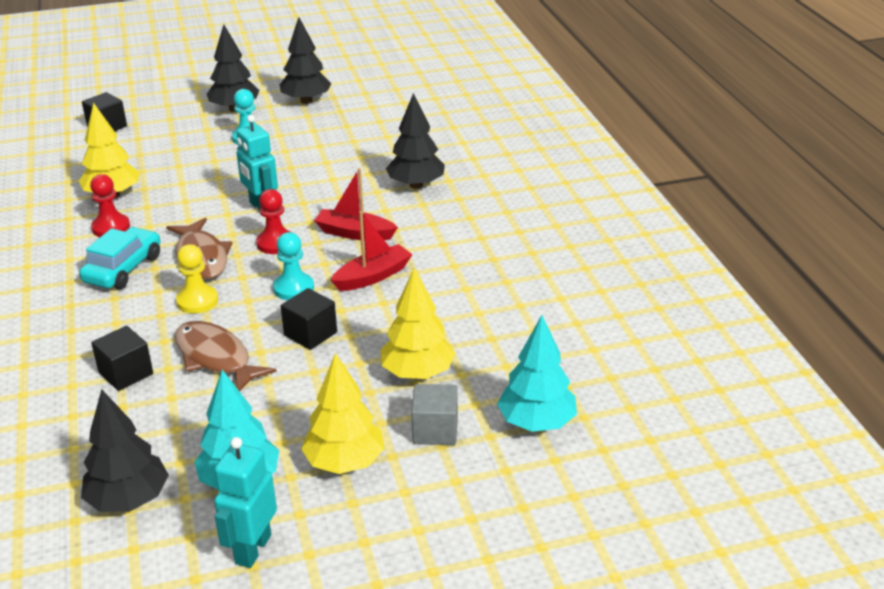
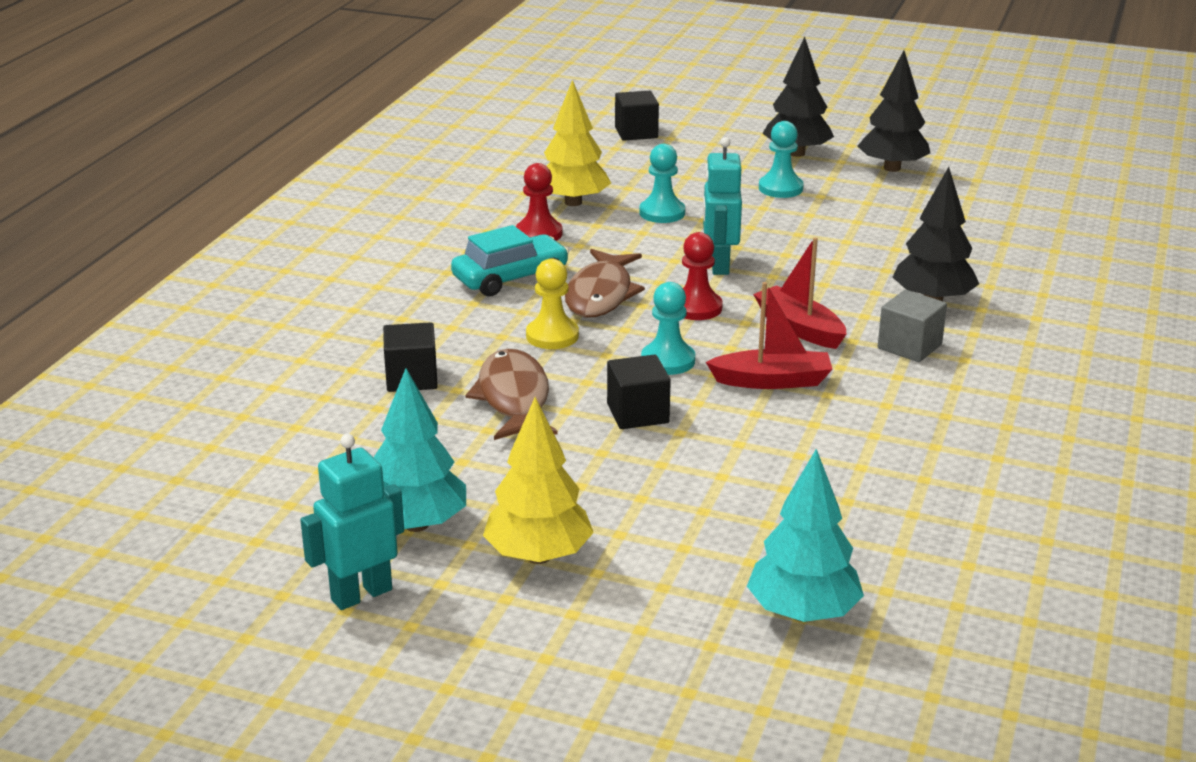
camera: 35 degrees right, 5 degrees down
(129, 500) = (296, 495): black tree -> none
(185, 182) = (662, 213): none -> turquoise pawn
(417, 373) = (715, 501): yellow tree -> none
(435, 430) = (672, 568): grey cube -> grey cube (909, 346)

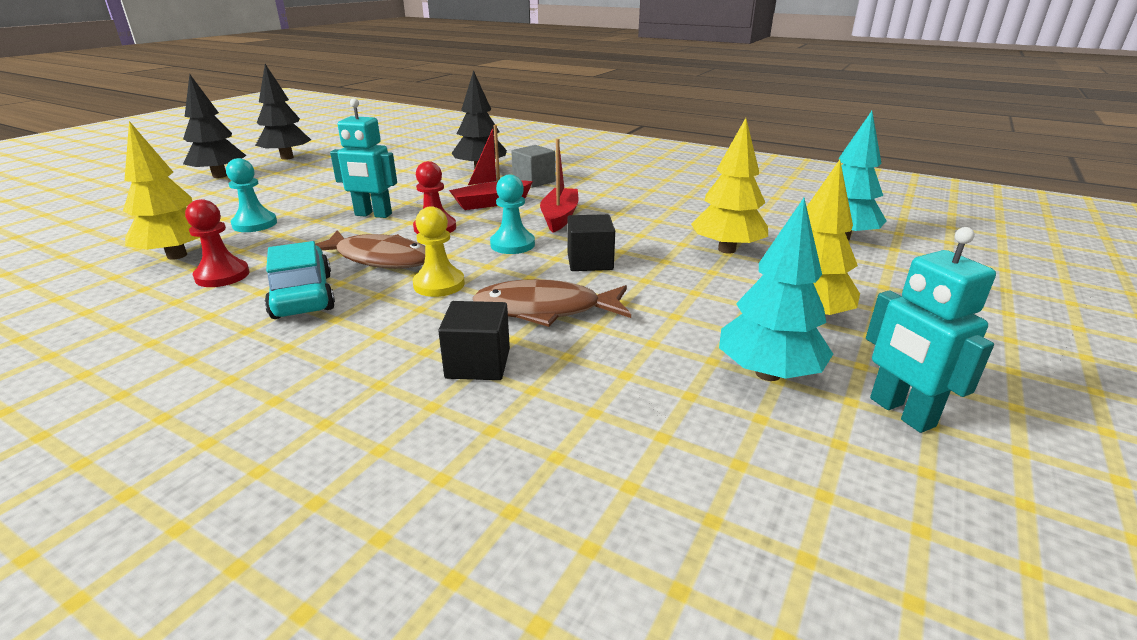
camera: 80 degrees left, 0 degrees up
(636, 132) = (73, 219): black cube -> none
(714, 509) = (727, 249): none -> yellow tree
(780, 188) = (271, 186): turquoise pawn -> none

